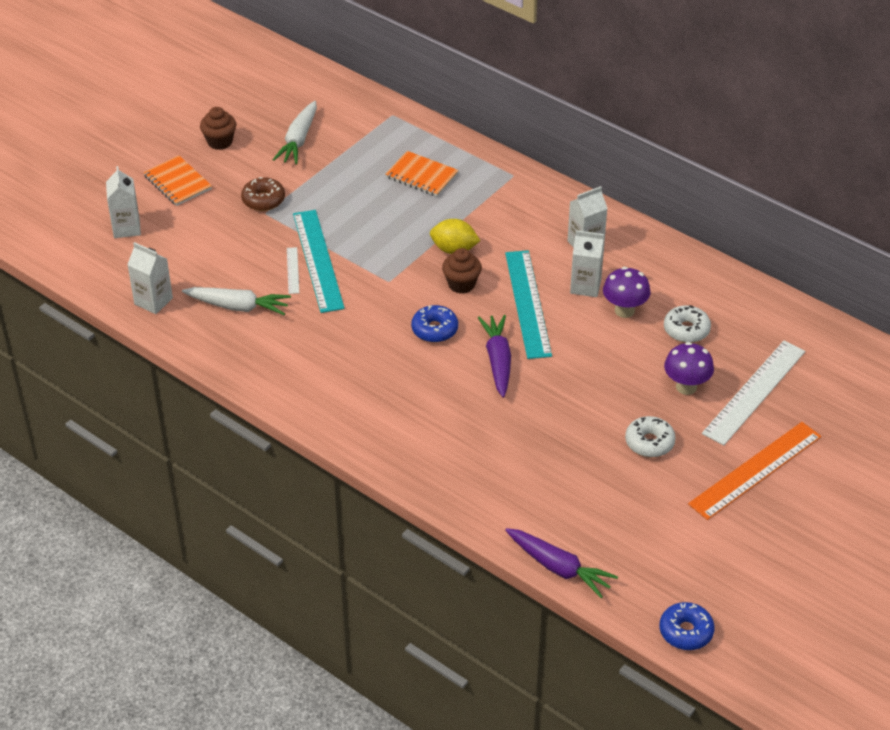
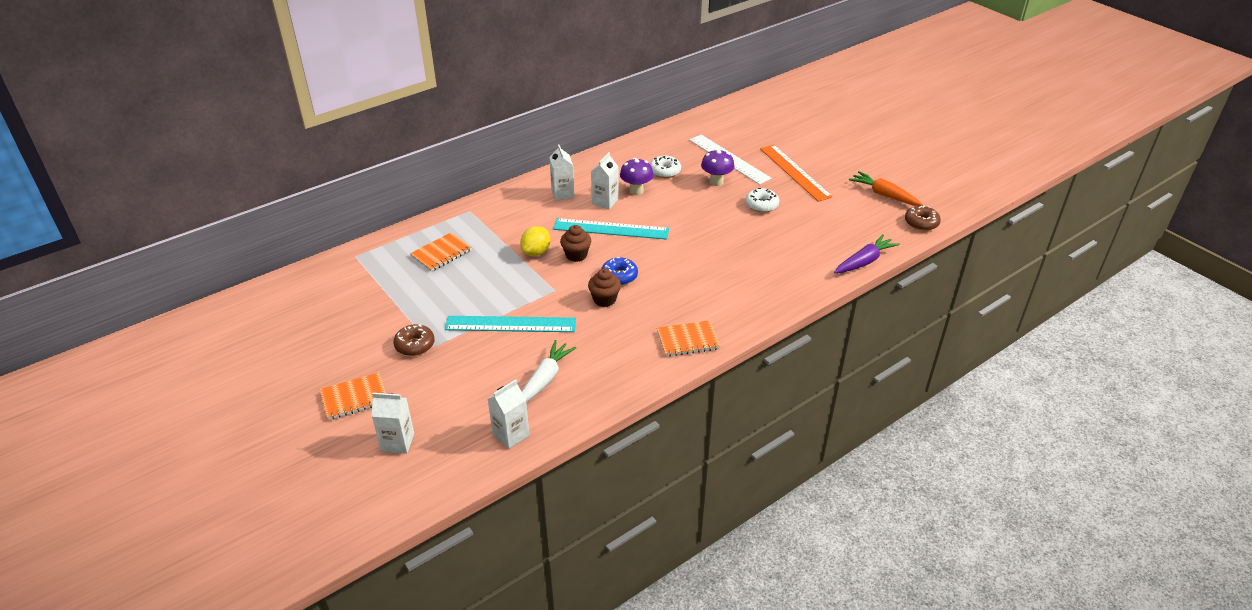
camera: 75 degrees left, 5 degrees down
(220, 142) = (315, 362): brown cupcake -> brown cupcake (604, 299)
(293, 270) = (515, 340): white ruler -> none
(299, 140) = (349, 312): white carrot -> none
(336, 410) = (688, 340): none -> orange notebook
(498, 361) = (663, 252): purple carrot -> none
(686, 632) = (921, 223): blue donut -> brown donut
(743, 582) = (884, 195): none -> orange carrot

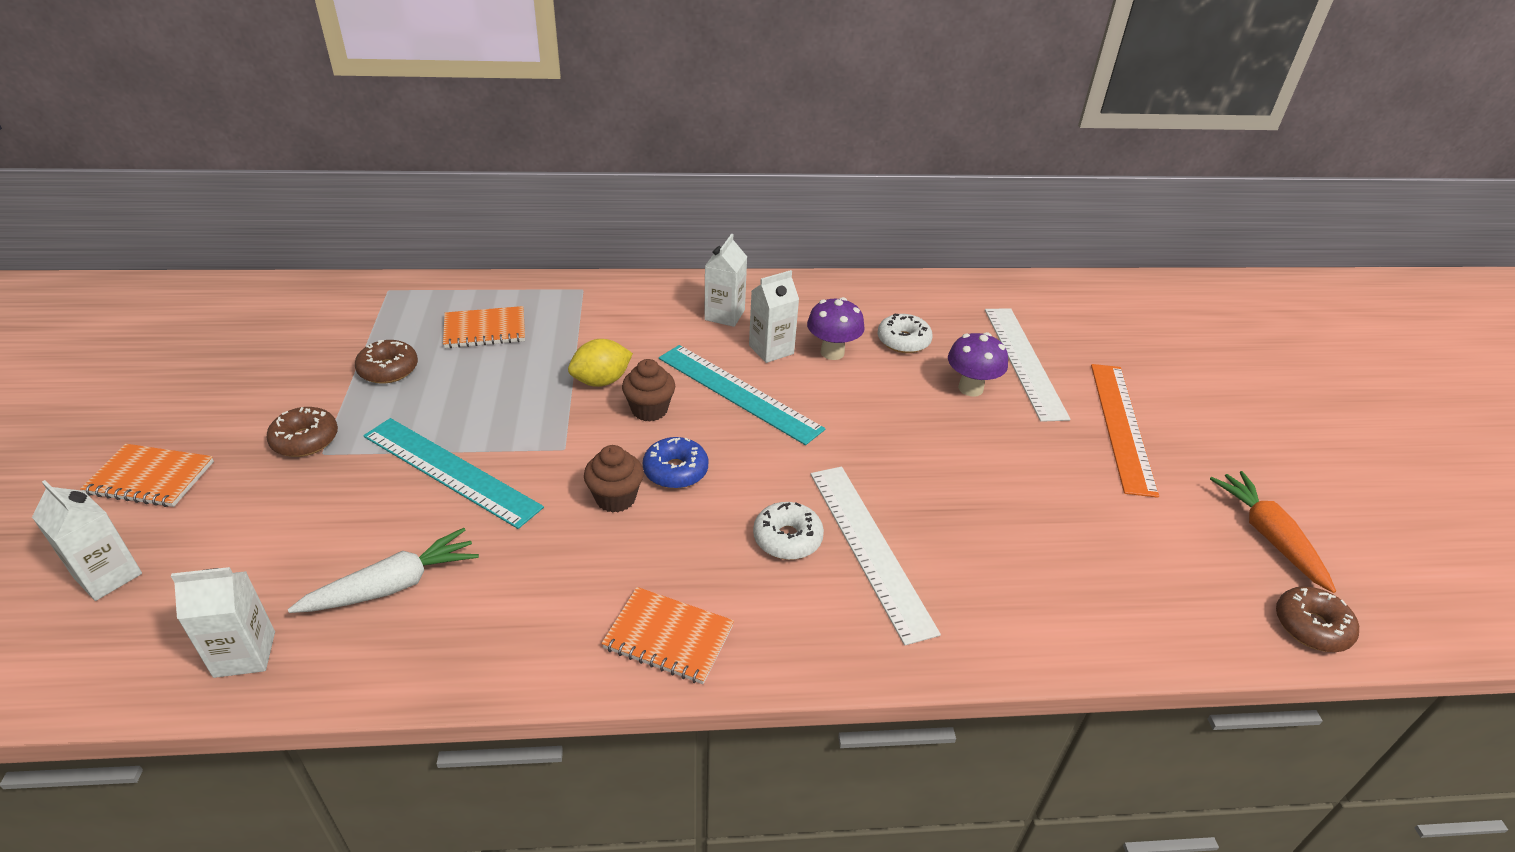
camera: 30 degrees right, 0 degrees up
(413, 295) = (388, 369): none -> brown donut
(736, 269) = (870, 548): none -> white ruler
(761, 205) = (1014, 457): white donut -> white donut (787, 538)
(864, 261) = (1126, 650): purple carrot -> none

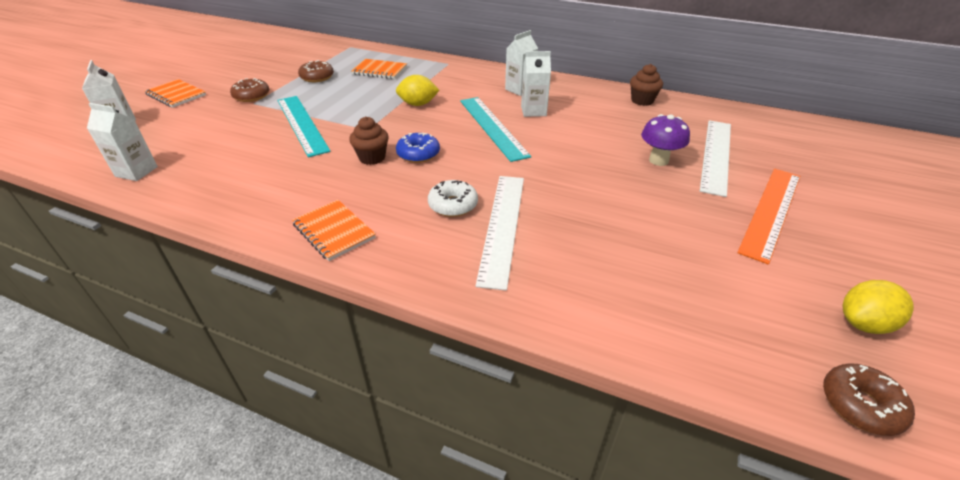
camera: 30 degrees right, 0 degrees up
(393, 585) = (225, 164): white carrot -> none
(649, 410) = (431, 123): brown cupcake -> brown cupcake (642, 101)
(832, 352) = (573, 120): purple mushroom -> none
(903, 341) = (629, 125): white donut -> none
(1268, 536) = (863, 323): orange carrot -> yellow lemon

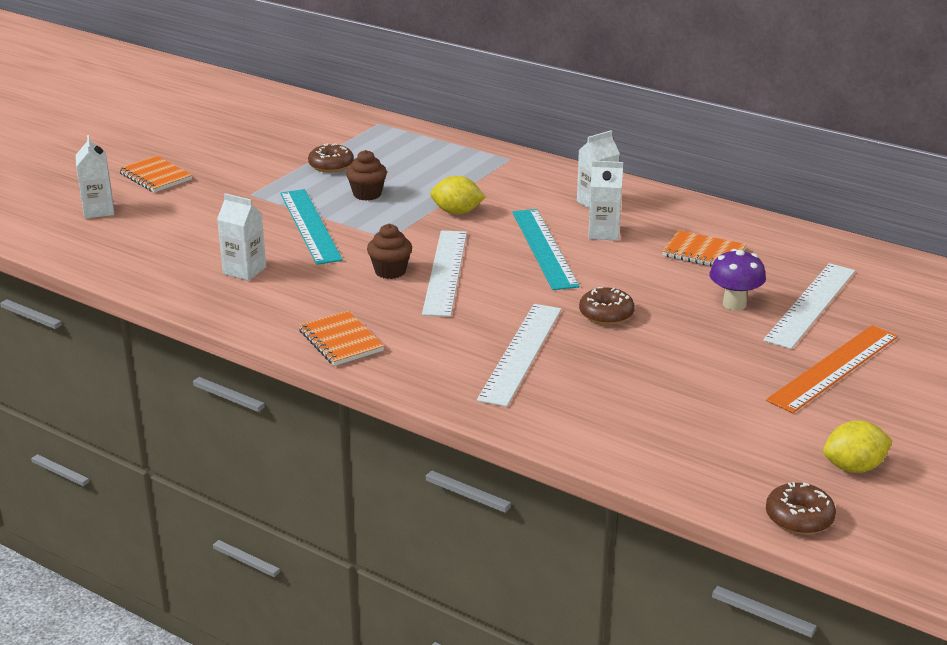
camera: 10 degrees right, 10 degrees down
(136, 171) = (127, 263): white carton -> white carton (244, 270)
(251, 96) = (248, 185): brown donut -> brown donut (606, 314)
(379, 71) = (414, 162): orange notebook -> orange notebook (703, 253)
(418, 154) = (445, 272): blue donut -> white ruler
(453, 205) = (472, 328): white donut -> none
(642, 101) = (756, 231): brown cupcake -> brown cupcake (367, 194)

